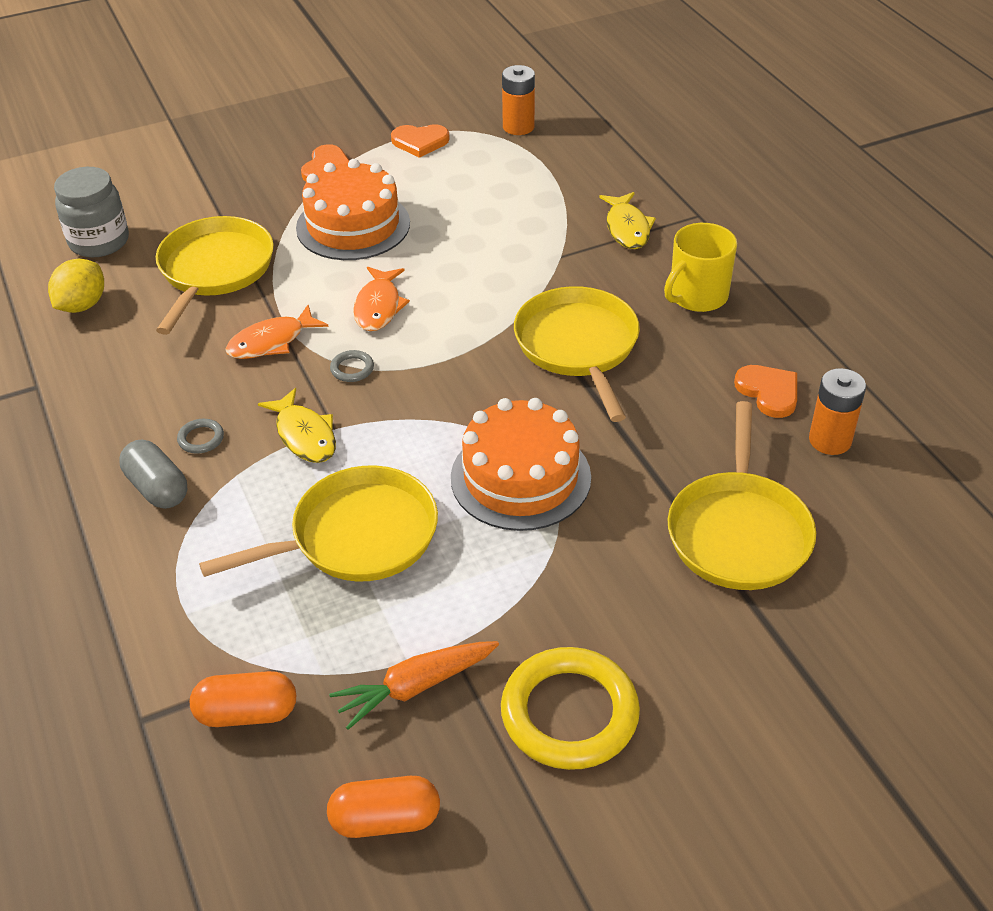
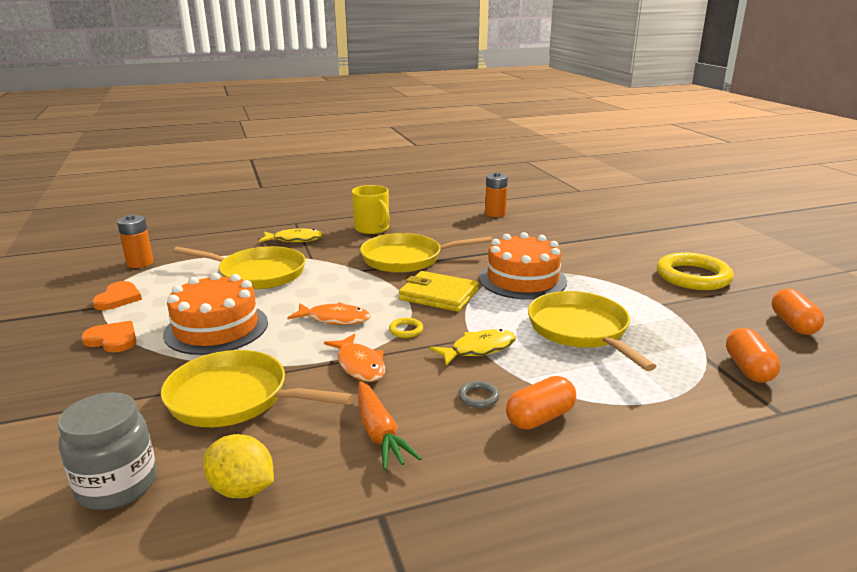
camera: 85 degrees left, 20 degrees down
(157, 488) = (540, 418): grey capsule -> orange capsule
(352, 369) = (406, 330): grey ring -> yellow ring
(415, 687) = (697, 314): orange carrot -> orange carrot (379, 433)
(454, 390) = (438, 295): none -> yellow wallet
(738, 532) = (559, 235): yellow pan -> yellow pan (258, 274)
(768, 392) = (458, 221): orange heart -> none

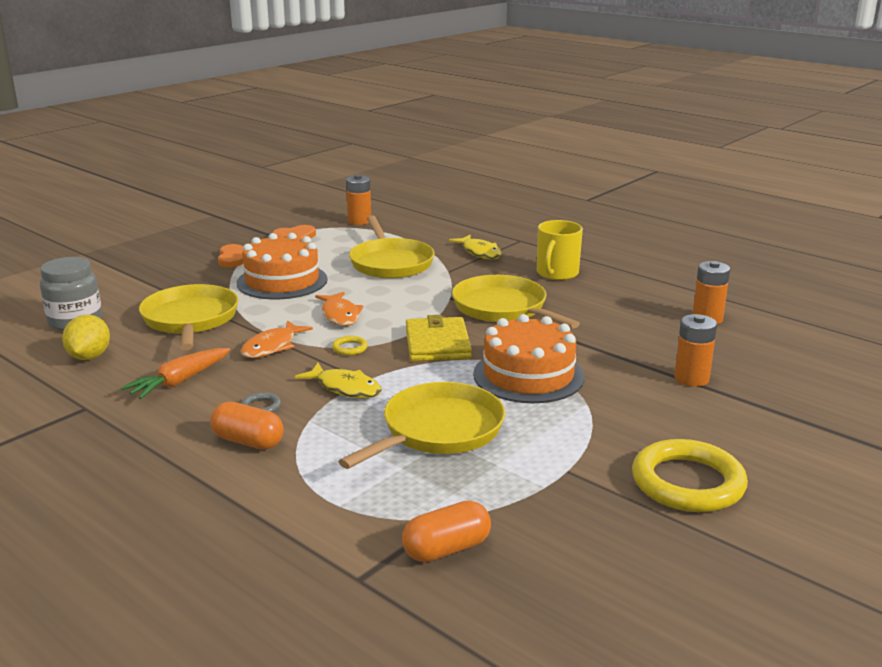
camera: 60 degrees right, 0 degrees up
(569, 240) = (691, 378): none -> orange battery
(793, 324) = (618, 578): orange capsule -> none

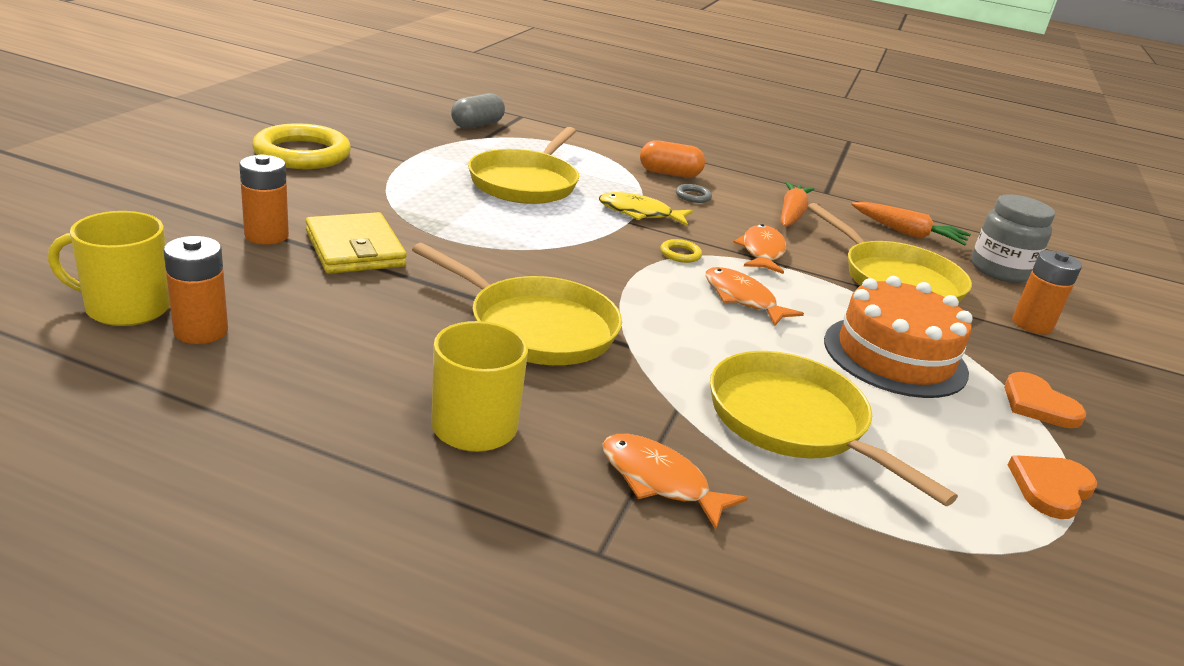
camera: 155 degrees right, 5 degrees up
(89, 357) = (908, 233): yellow lemon -> orange carrot
(359, 221) = (1027, 588): orange battery -> orange battery (1032, 324)
(437, 344) = (588, 264): yellow wallet -> yellow wallet (355, 249)
(446, 549) = (477, 125): orange capsule -> grey capsule
(480, 252) = (659, 481): yellow fish -> orange fish
(528, 375) = (462, 232): orange cake -> none
(759, 333) = (125, 307): none -> yellow mug

